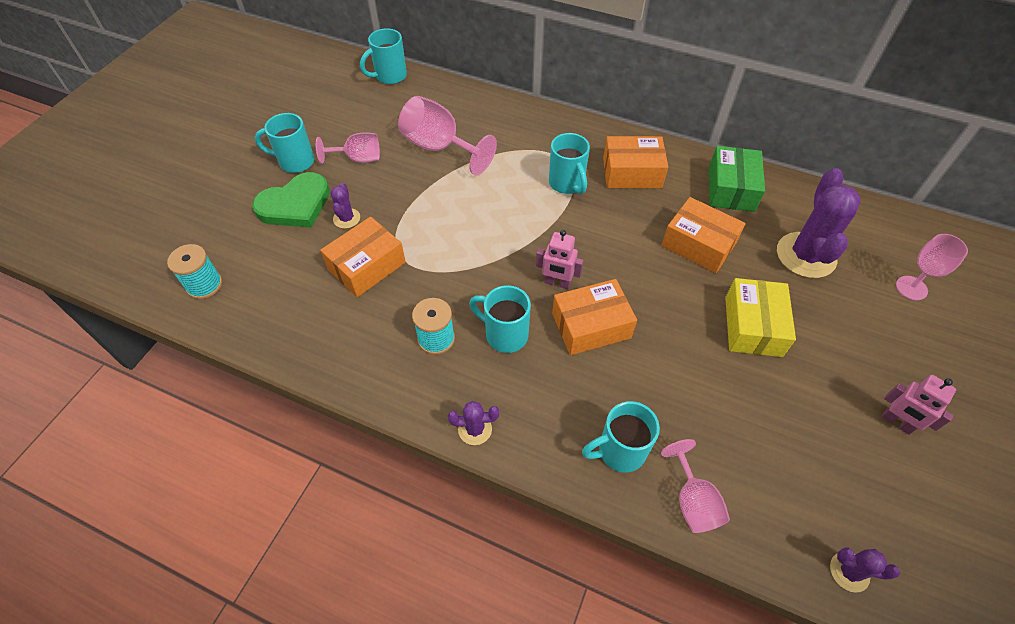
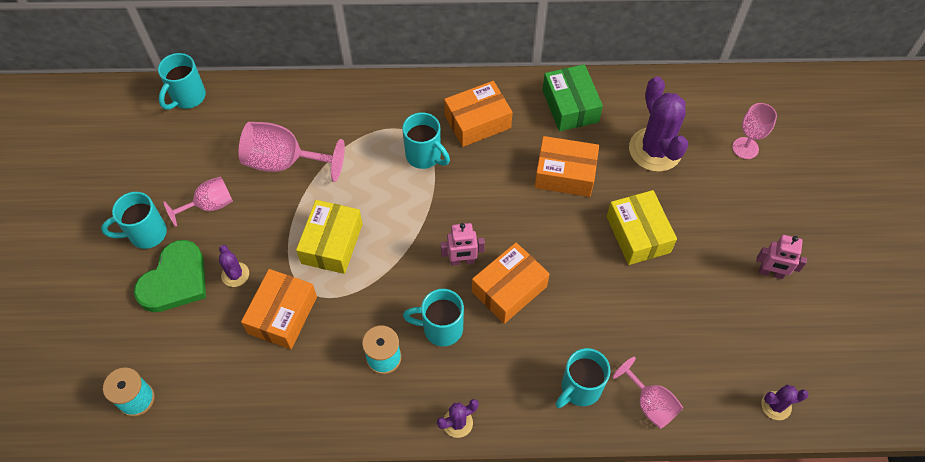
camera: 25 degrees left, 5 degrees up
(444, 224) = (332, 243): none -> yellow box

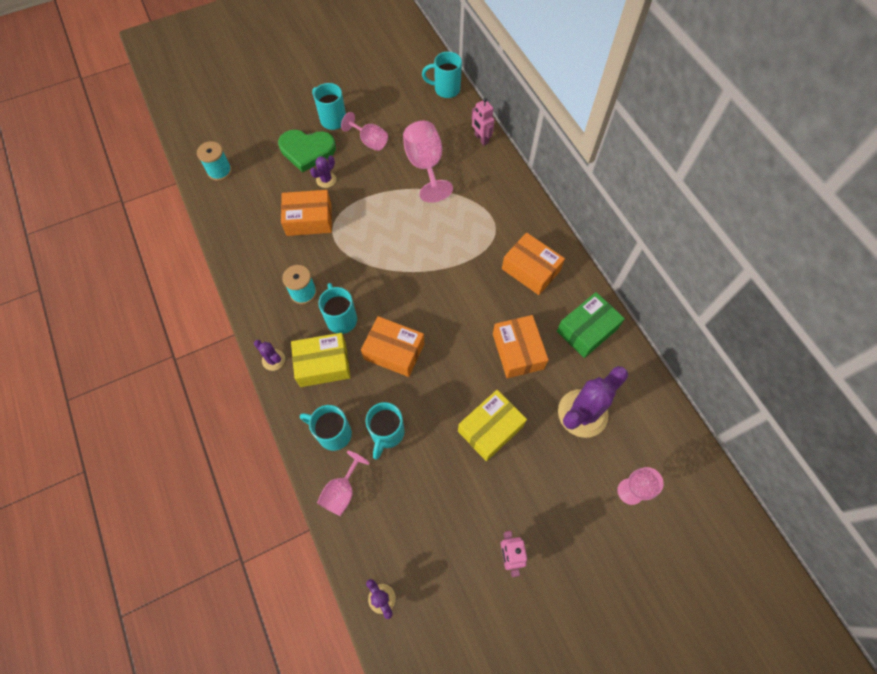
camera: 65 degrees right, 5 degrees up
(332, 243) = (376, 223): yellow box -> yellow box (323, 364)
(424, 156) = (479, 248): turquoise mug -> turquoise mug (387, 434)
(462, 261) = (402, 310): pink robot -> pink robot (481, 139)

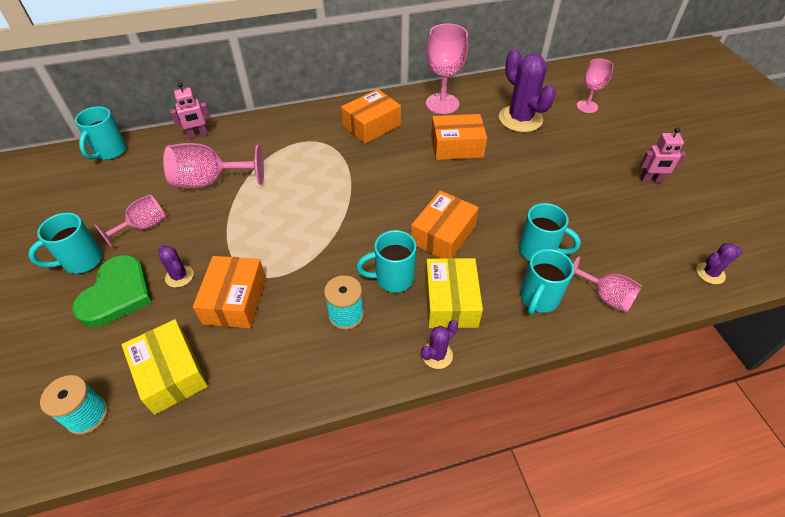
camera: 80 degrees left, 15 degrees down
(490, 429) = (534, 175): yellow box -> yellow box (171, 373)
(587, 330) = (442, 104): green box -> pink goblet

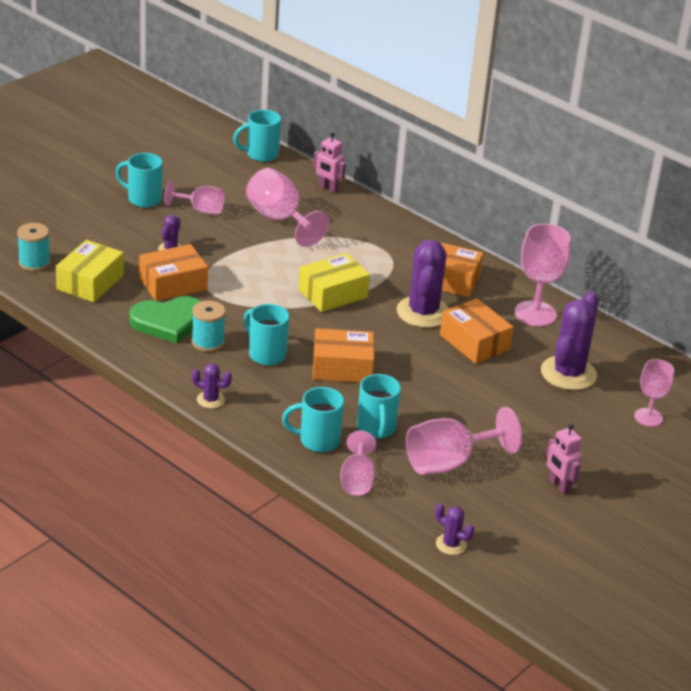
camera: 55 degrees right, 15 degrees down
(117, 294) = (130, 229): green heart -> green heart (168, 322)
(401, 156) = (423, 312): none -> purple cactus
(450, 301) = (270, 392): yellow box -> yellow box (333, 294)
(601, 227) = (449, 462): none -> pink goblet

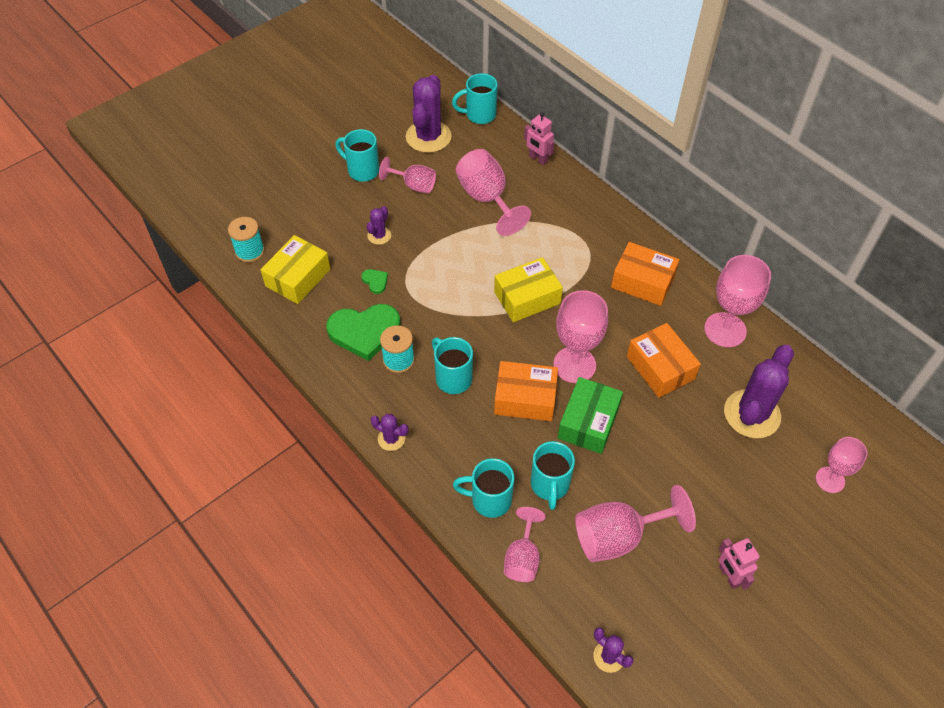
camera: 10 degrees right, 20 degrees up
(173, 284) = (375, 281): orange box -> green heart
(388, 342) = (574, 365): none -> pink goblet
(408, 383) = (588, 422): none -> green box
(423, 312) = (613, 325): purple cactus -> purple cactus (428, 137)

